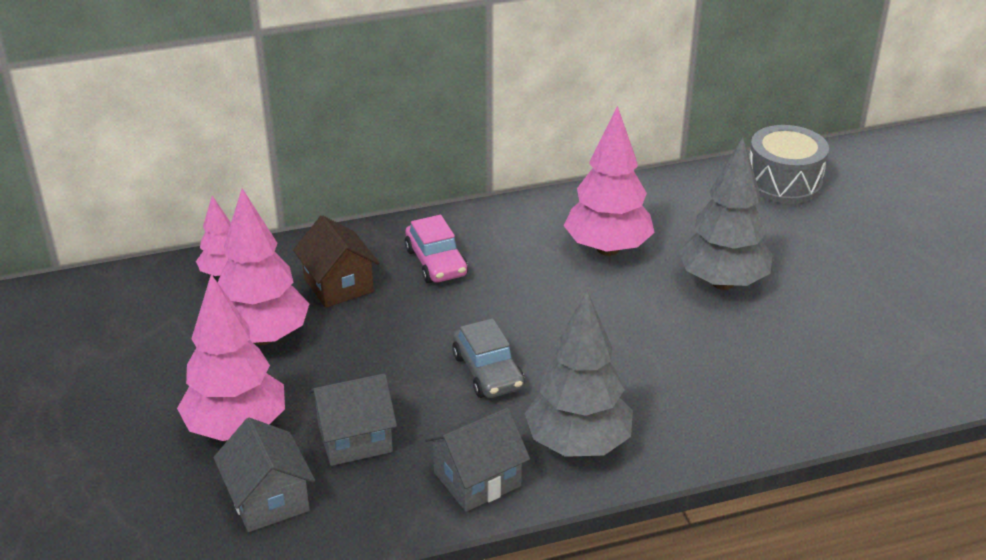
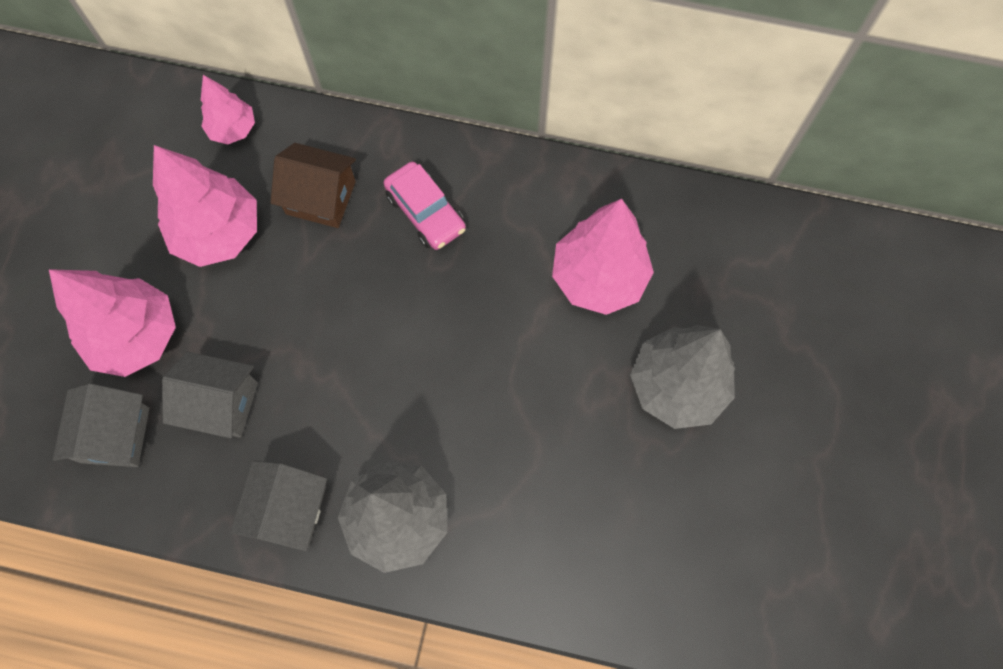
camera: 30 degrees right, 35 degrees up
(338, 285) = (321, 198): brown house -> brown house turned 75 degrees counterclockwise
(436, 262) = (425, 212): pink car -> pink car turned 45 degrees counterclockwise
(477, 479) = (288, 510): grey house -> grey house turned 75 degrees counterclockwise
(488, 372) = (379, 384): grey car -> none
(783, 182) = (851, 272): grey drum -> none

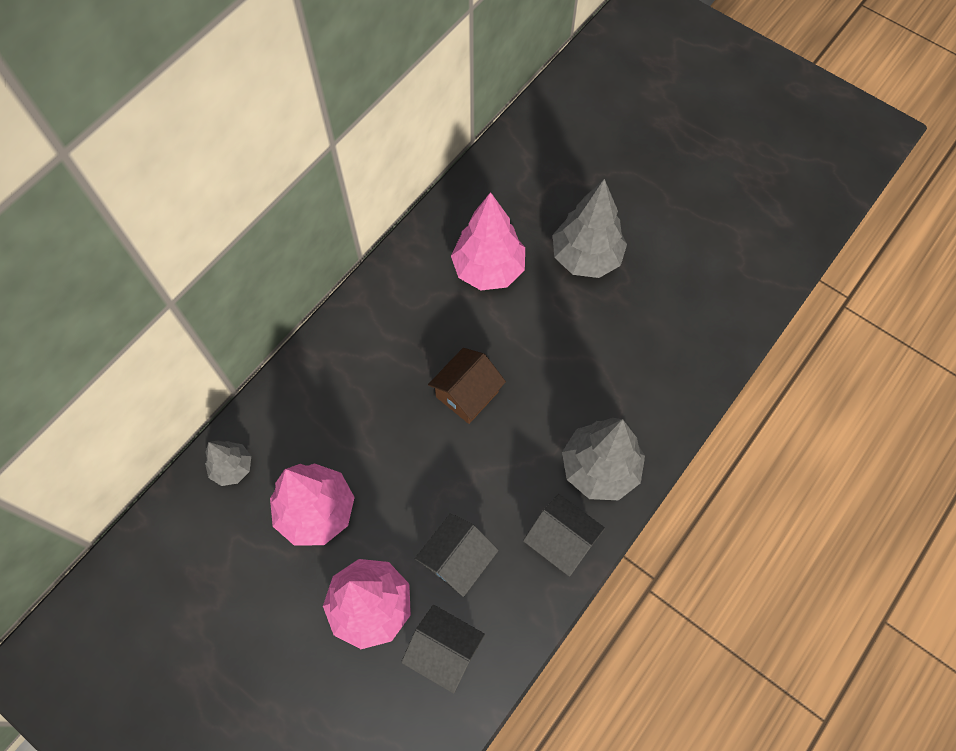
camera: 65 degrees left, 5 degrees down
(233, 129) = (232, 468): pink tree -> grey tree
(321, 198) = (328, 425): brown house -> brown house (467, 394)
(425, 212) = (380, 357): pink car -> none

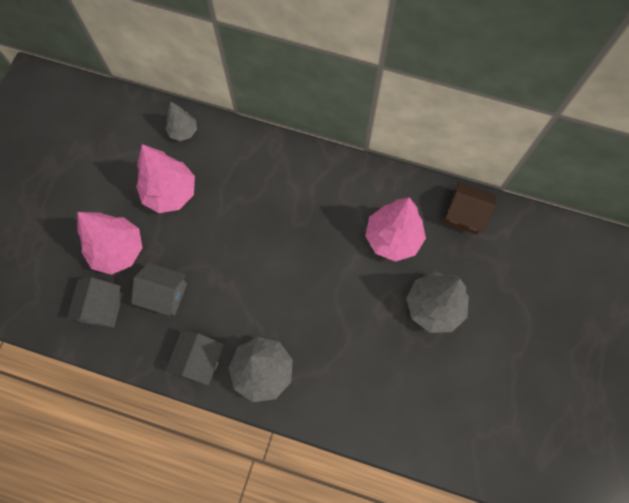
camera: 70 degrees right, 5 degrees up
(467, 394) = (287, 258): brown house -> brown house (465, 215)

